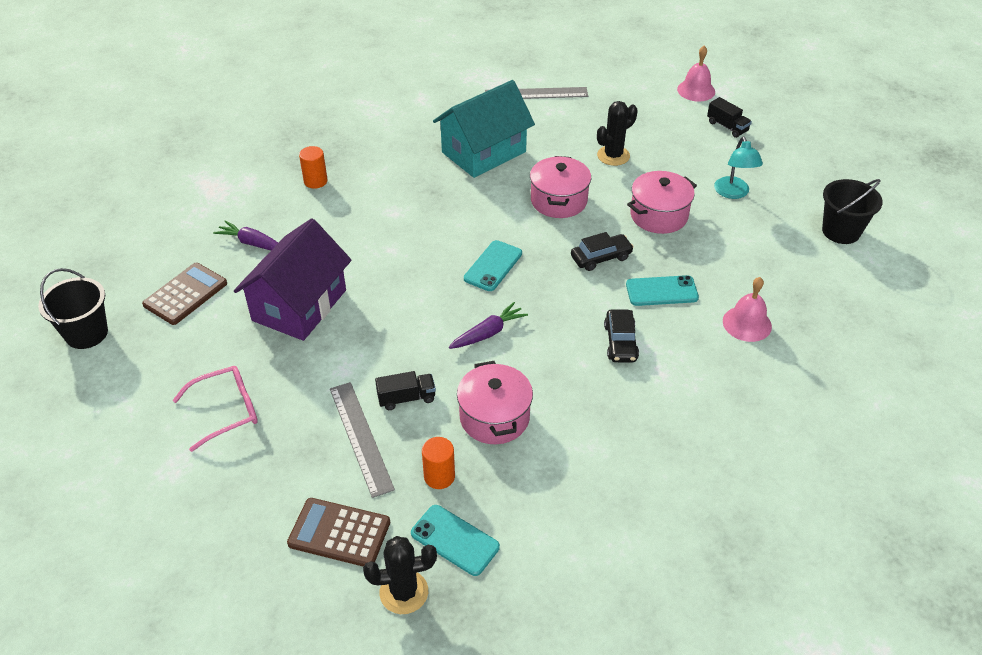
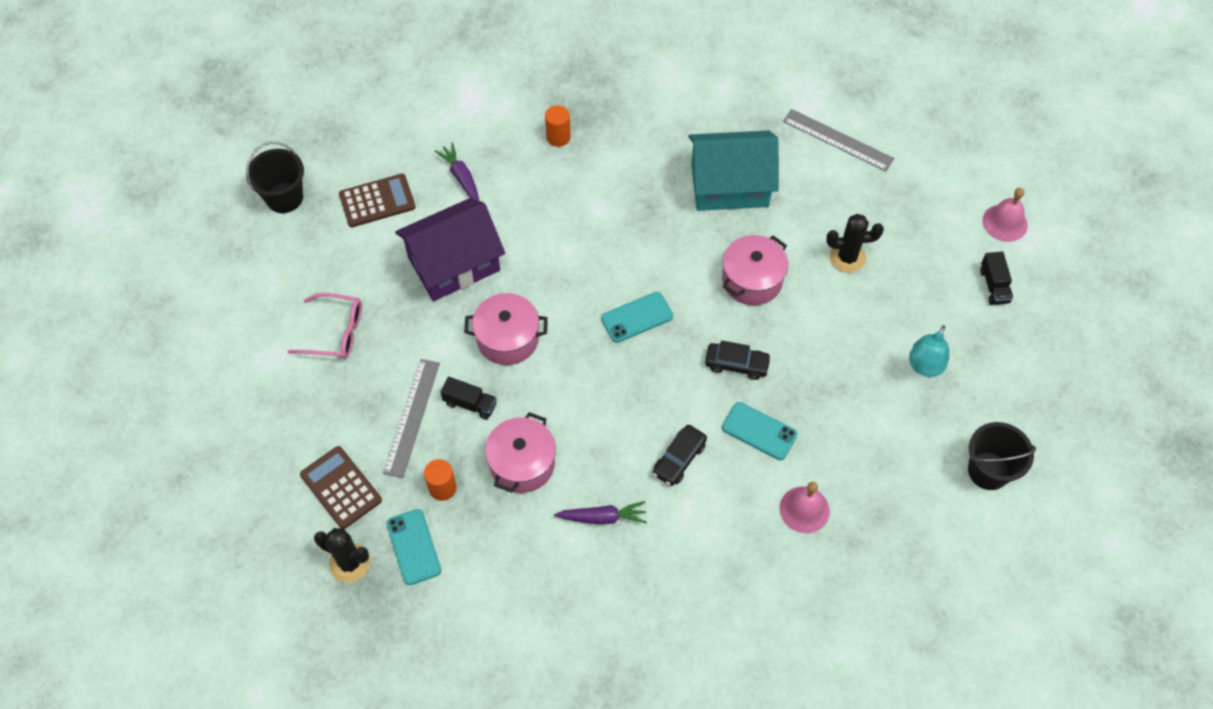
camera: 35 degrees right, 15 degrees up
(488, 333) = (579, 382): purple carrot -> purple carrot (602, 517)
(659, 215) = (829, 350): pink pot -> pink pot (507, 339)

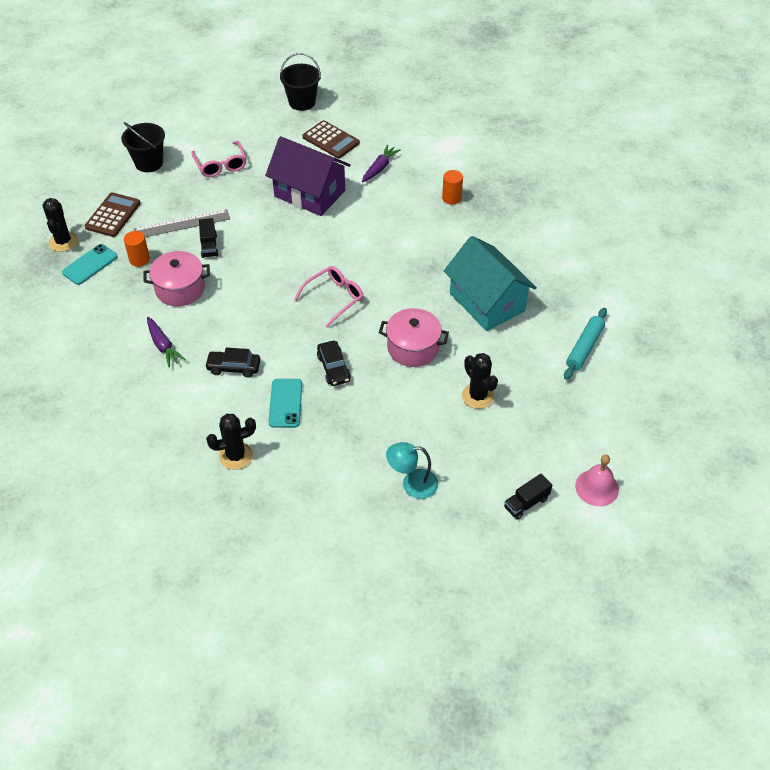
camera: 60 degrees right, 10 degrees down
(507, 339) = (270, 242): pink pot -> none
(637, 317) = (334, 298): turquoise phone -> pink glasses
(804, 509) = (236, 456): pink bell -> black cactus
(838, 140) = (584, 348): grey ruler -> turquoise rolling pin
(988, 471) = (343, 564): black bucket -> black bucket (149, 163)

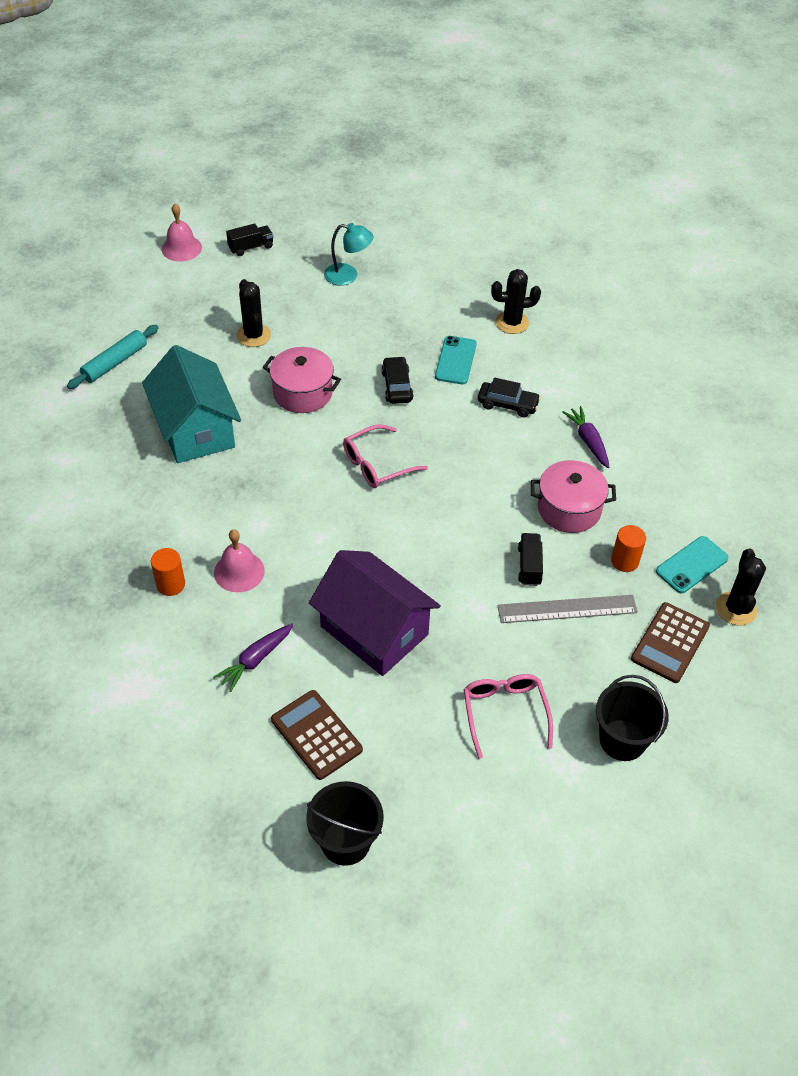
camera: 170 degrees left, 0 degrees up
(410, 212) = (239, 571): none -> pink bell

